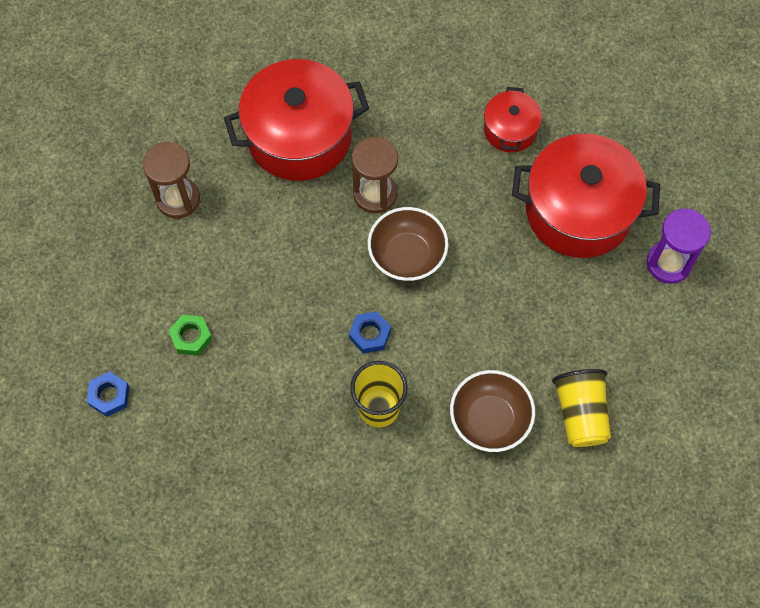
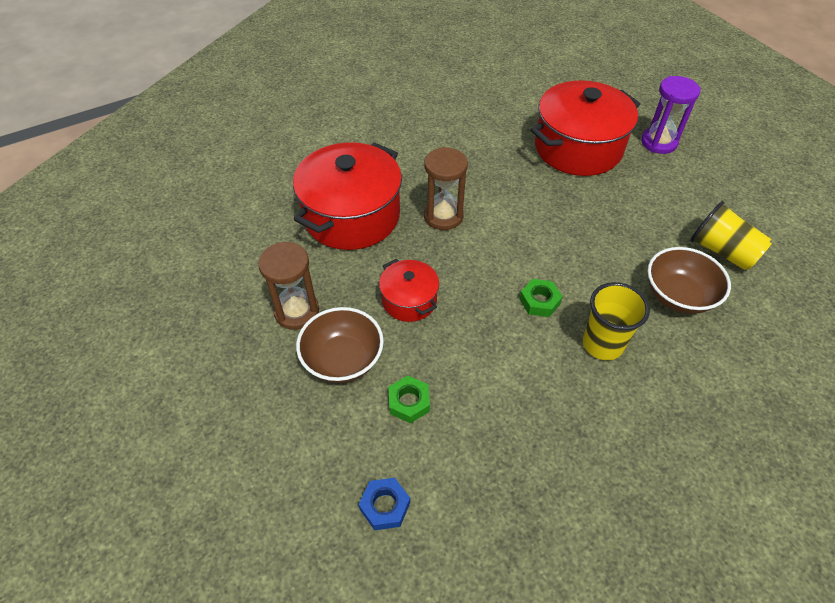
camera: 40 degrees left, 15 degrees down
(370, 334) = (539, 301): blue nut -> green nut
(407, 255) = (506, 237): brown bowl -> brown bowl (343, 359)
(510, 130) = (487, 133): red pot -> red pot (409, 300)

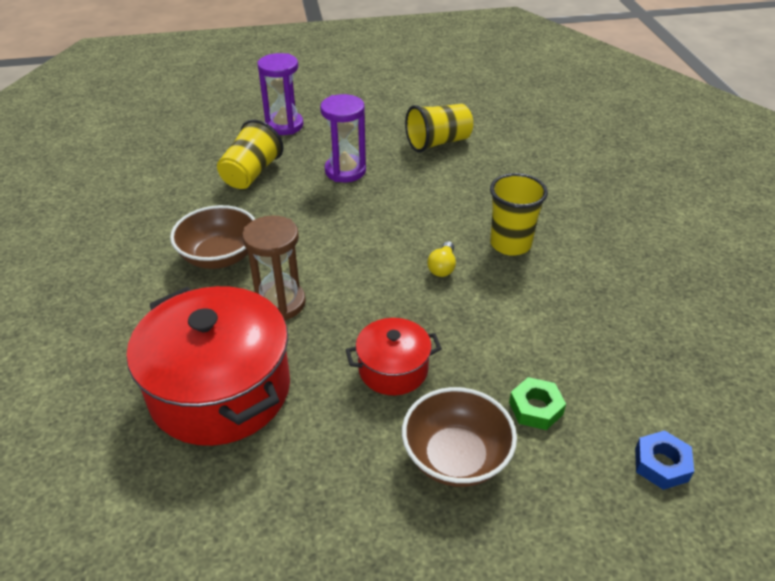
camera: 70 degrees left, 10 degrees down
(297, 312) = (358, 492): brown hourglass -> none
(539, 301) = (442, 267): green nut -> yellow light bulb
(578, 148) = (251, 174): red pot -> yellow cup
(624, 201) = (345, 171): none -> purple hourglass
(678, 295) = (474, 182): brown bowl -> brown bowl (219, 256)

